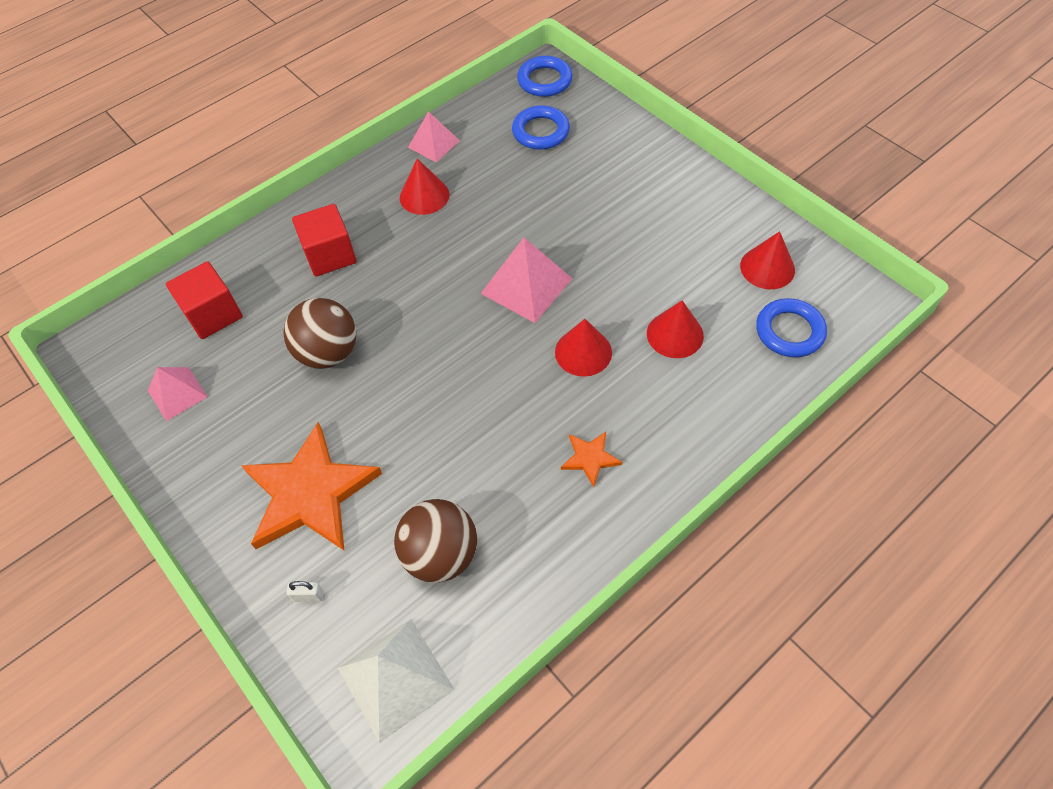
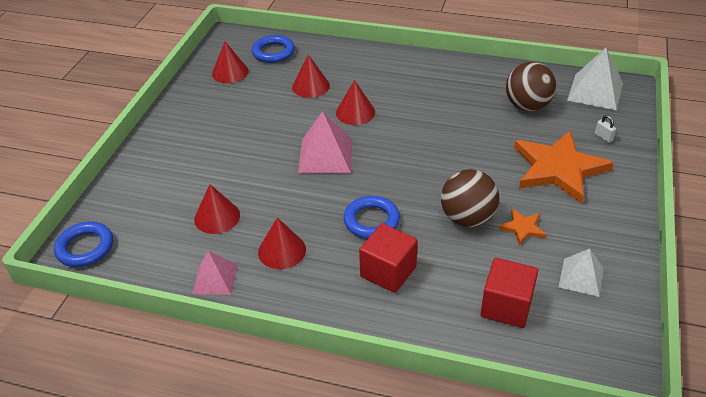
camera: 125 degrees left, 15 degrees down
(177, 393) = (581, 277): pink pyramid -> white pyramid
(508, 169) = (217, 217): none -> red cone
(540, 132) = (159, 219): blue ring -> blue ring (371, 221)
(590, 458) = (420, 83): orange star -> orange star (522, 228)

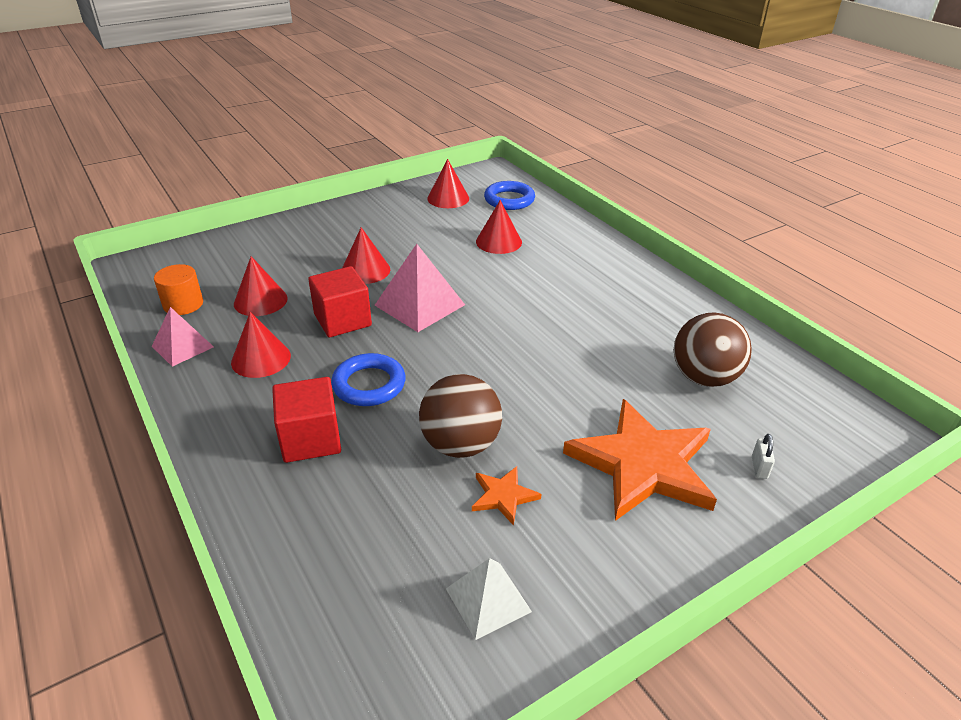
camera: 40 degrees right, 5 degrees down
(85, 248) = (149, 267): blue ring -> none
(164, 254) = (183, 304): none -> orange cylinder
(355, 112) = (504, 284): red cone -> red cone (365, 270)
(506, 306) = (360, 561): red cube -> red cube (342, 320)
(595, 91) = (824, 412): white pyramid -> none

